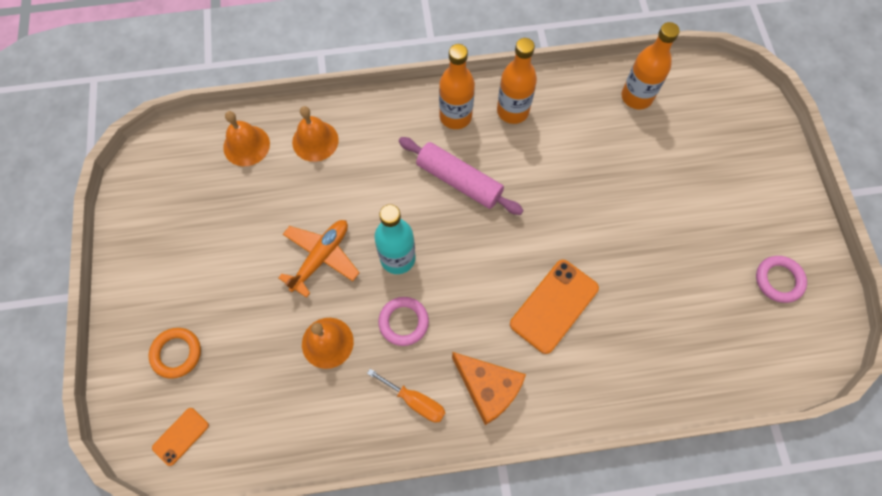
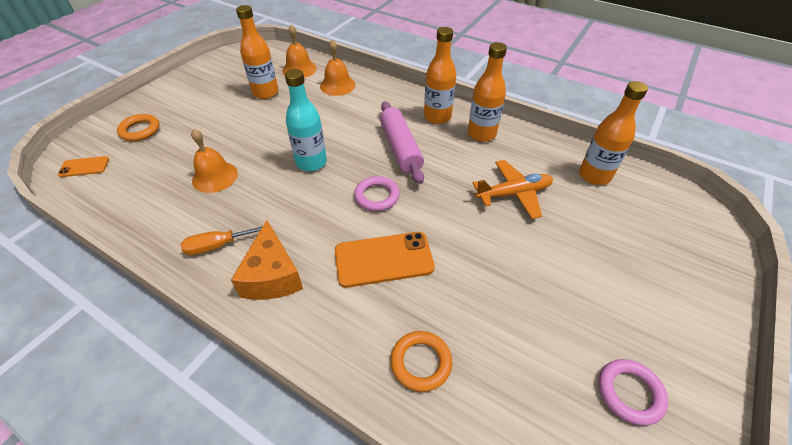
camera: 40 degrees right, 20 degrees down
(250, 206) = (265, 93): none -> orange bottle
(321, 257) = (269, 135): orange plane -> orange plane (513, 194)
(403, 322) = (270, 197): pink ring -> pink ring (377, 196)
(415, 401) = (218, 245): orange screwdriver -> orange screwdriver turned 90 degrees clockwise
(651, 364) = (421, 362): none -> orange ring

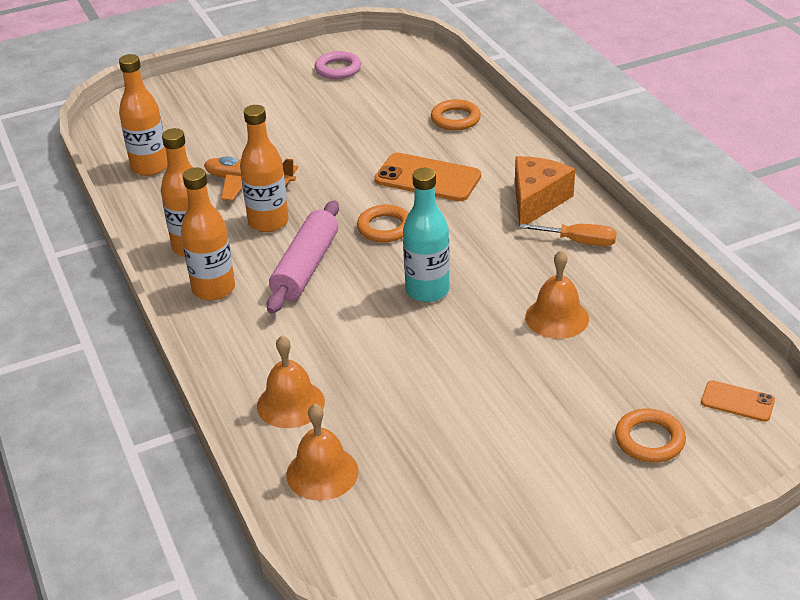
camera: 145 degrees left, 10 degrees down
(265, 93) = (416, 438): orange bottle -> orange bottle (268, 222)
(377, 196) = (385, 228): pink ring -> orange ring

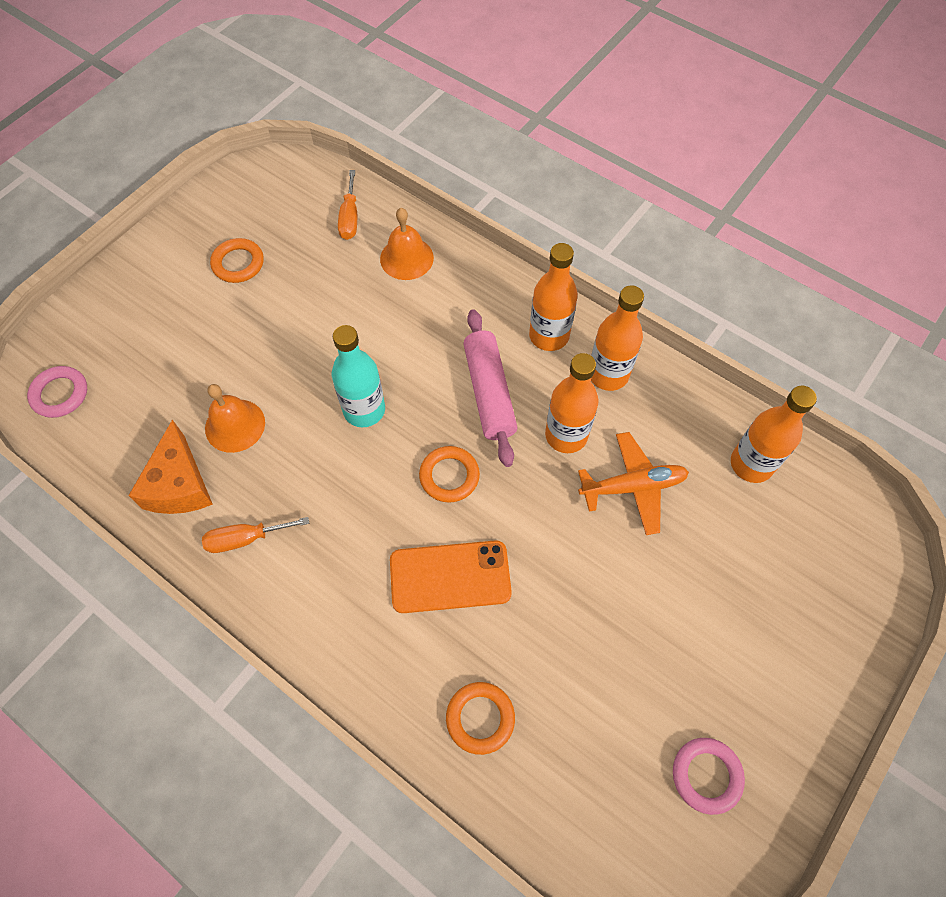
camera: 150 degrees right, 25 degrees up
(322, 473) = (350, 218): orange bell -> orange screwdriver
(537, 201) = (313, 588): orange cheese -> orange cheese (179, 485)
(649, 440) = (125, 331): orange ring -> orange ring (238, 263)
(737, 401) = (60, 394): orange phone -> pink ring

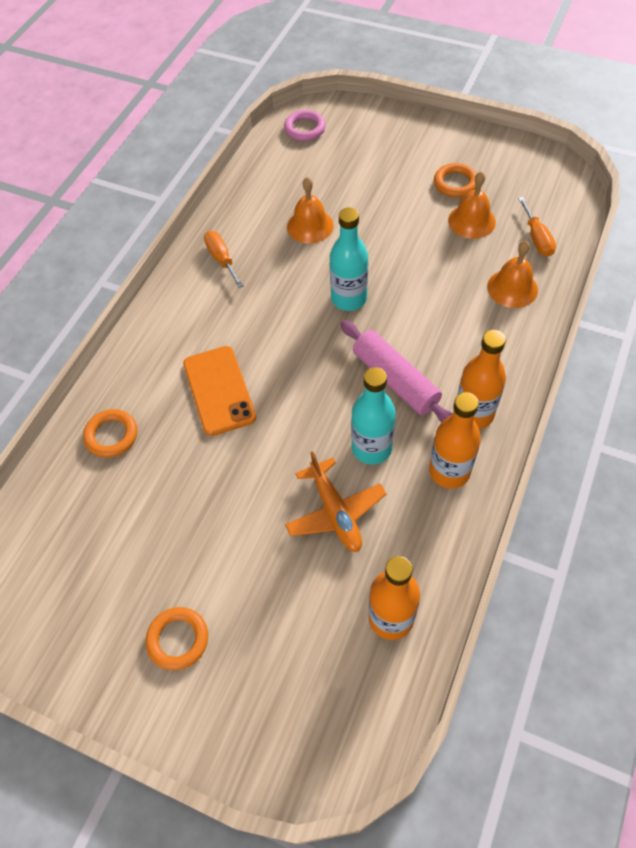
camera: 80 degrees right, 5 degrees down
(179, 485) = (254, 211): orange cheese -> none
(301, 265) = (471, 221): none -> orange bell
(350, 218) = (537, 238): orange screwdriver -> orange screwdriver turned 90 degrees counterclockwise
(449, 476) = (306, 370): orange ring -> orange ring (178, 639)
(489, 392) = (395, 380): pink rolling pin -> pink rolling pin turned 75 degrees clockwise
(566, 435) = (371, 448): orange bottle -> turquoise bottle
(706, 775) = (84, 609): pink ring -> none

